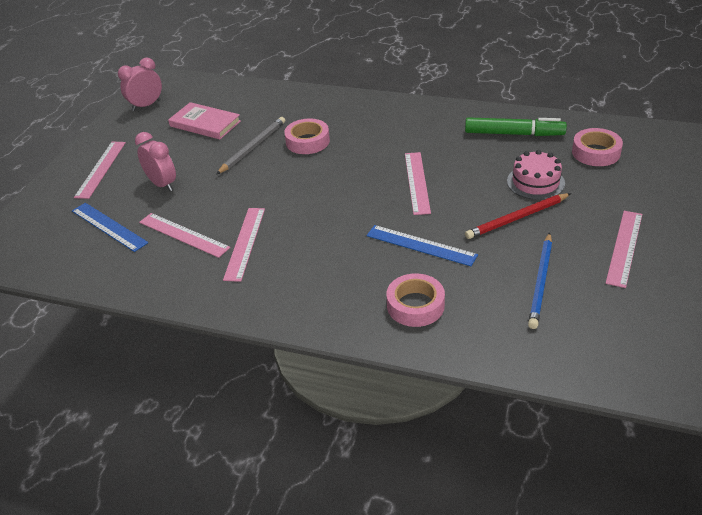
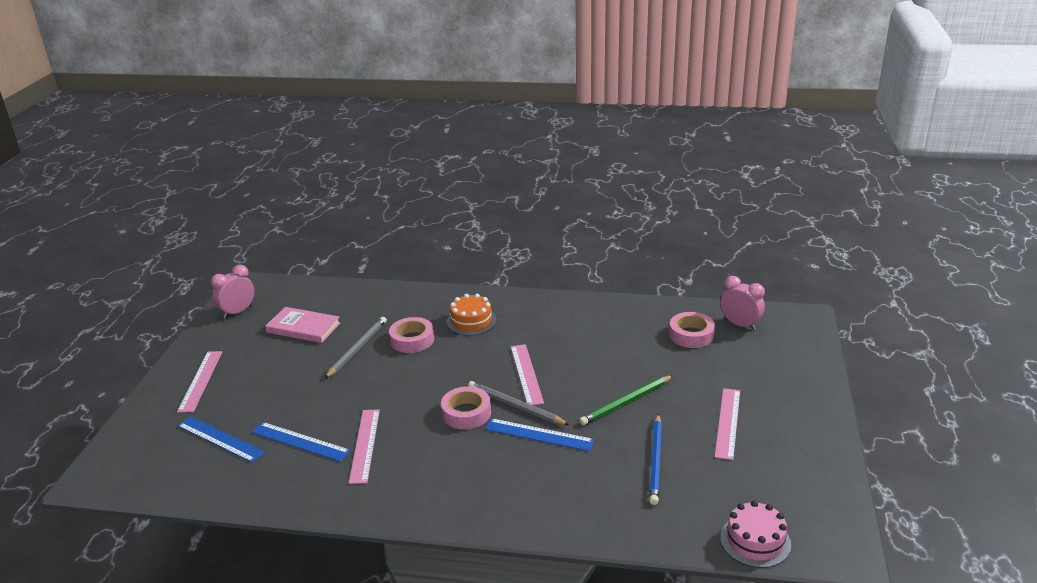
camera: 10 degrees left, 10 degrees down
(162, 184) = (269, 392): pink clock -> pink clock (740, 325)
(183, 235) = (300, 441): pink ruler -> blue ruler
(369, 126) = (471, 321): none -> orange cake
(401, 214) = (515, 406): none -> grey pencil
(415, 305) = (541, 492): pink tape -> pink tape (466, 413)
(514, 134) = (612, 321): green marker -> none
(517, 218) = (626, 402): red pencil -> green pencil
(535, 182) = (639, 367): pink cake -> pink cake (755, 541)

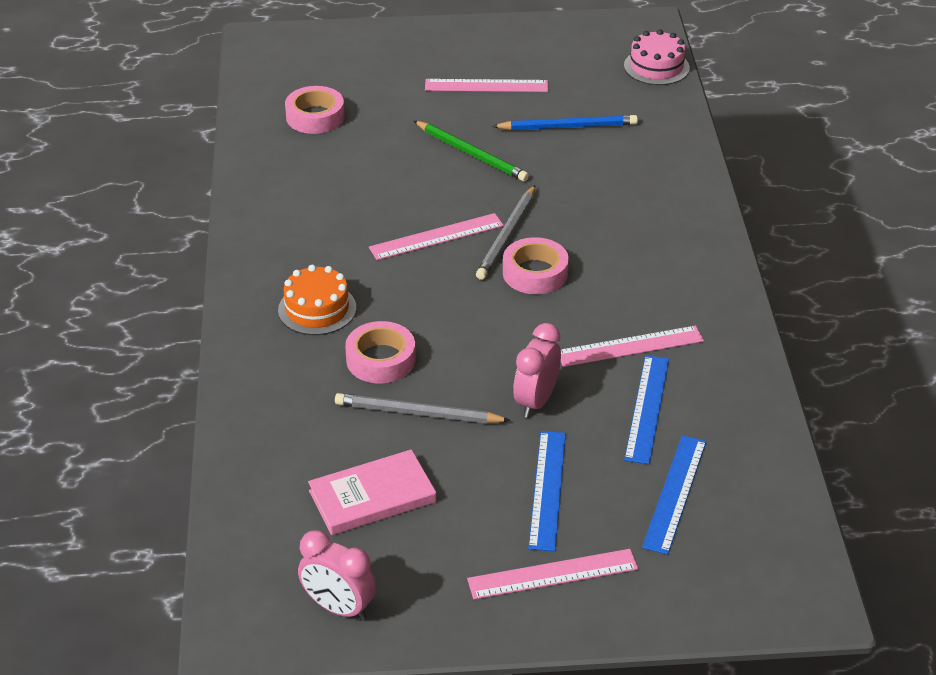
camera: 105 degrees left, 10 degrees up
(303, 328) = (372, 496): pink book -> pink book turned 60 degrees clockwise
(538, 435) = (555, 210): blue ruler -> blue ruler (548, 489)
(740, 325) = (284, 83): pink clock -> pink clock (536, 401)

